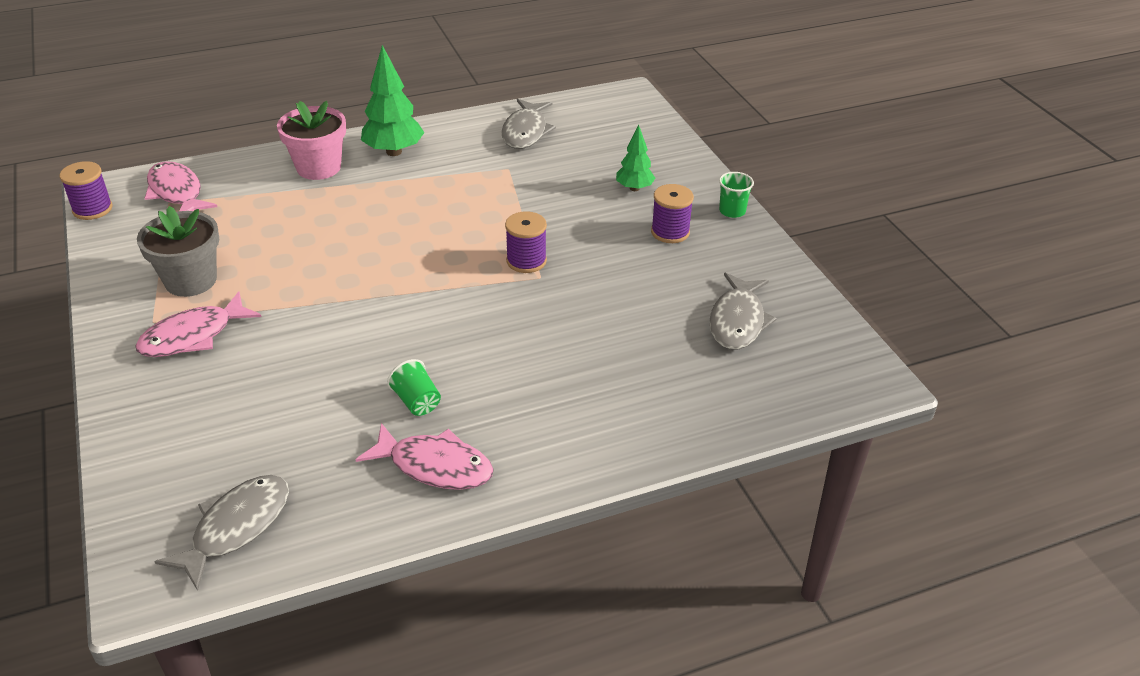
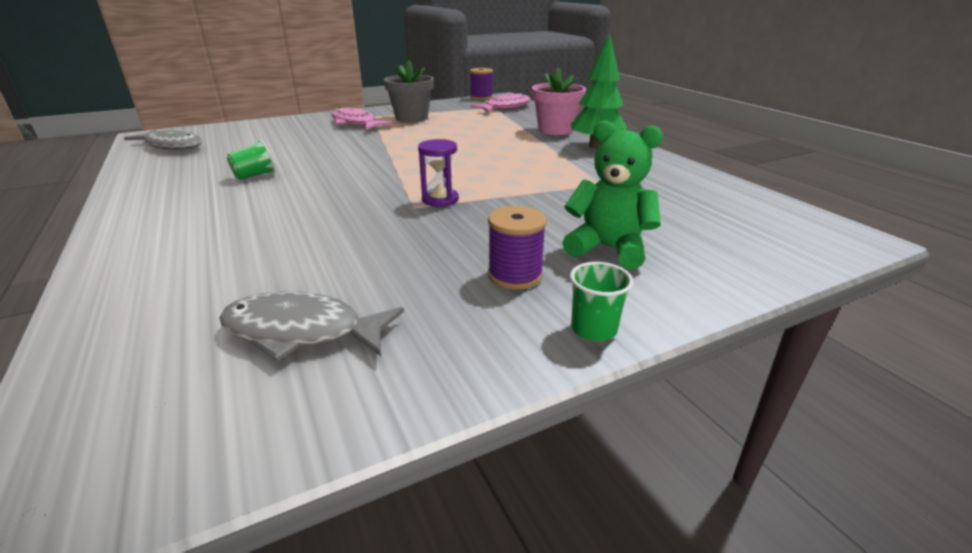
camera: 85 degrees right, 10 degrees down
(435, 466) = (176, 185): pink fish -> none
(526, 132) = (681, 187): grey fish -> none
(526, 261) = (440, 200): purple spool -> purple hourglass
(634, 188) = (608, 248): green tree -> green teddy bear

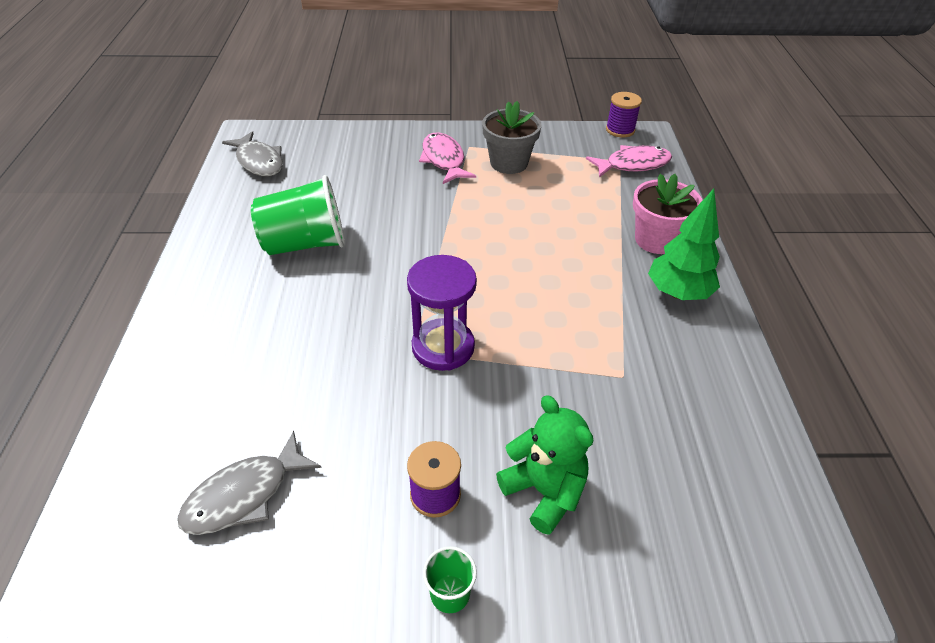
camera: 25 degrees right, 15 degrees up
(255, 175) = (305, 244): green cup -> green cup, size x2.18
(301, 331) = (244, 495): grey fish -> grey fish turned 75 degrees counterclockwise
(440, 200) = (443, 347): purple hourglass -> purple hourglass, size x1.68

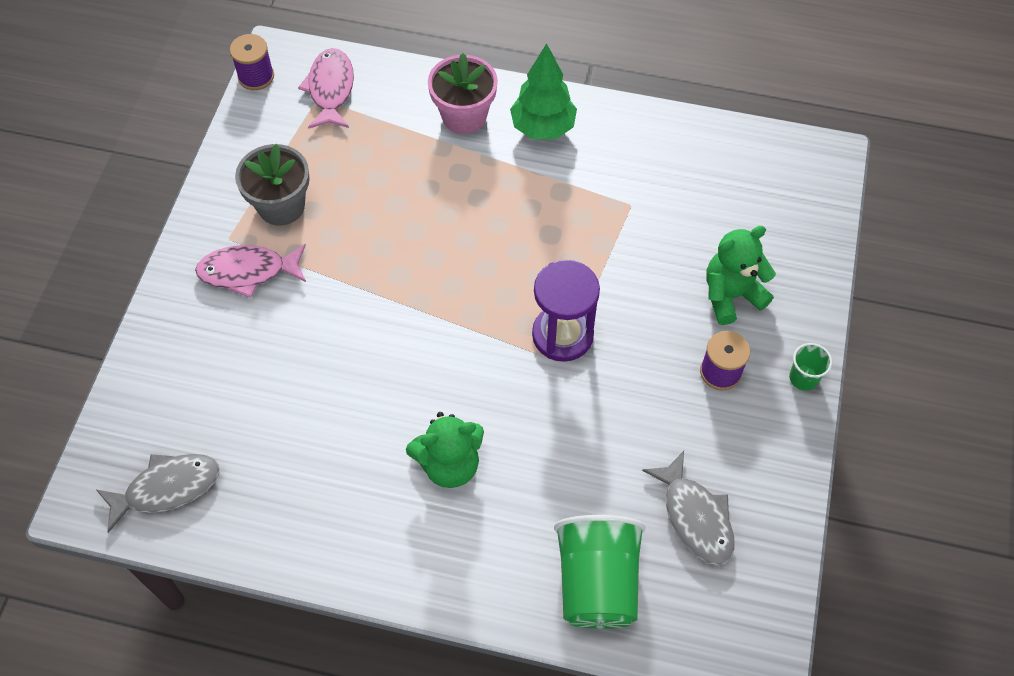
camera: 75 degrees left, 15 degrees up
(291, 294) = (449, 464): none -> green teddy bear
(305, 244) = (366, 444): green cup -> green cup (597, 582)

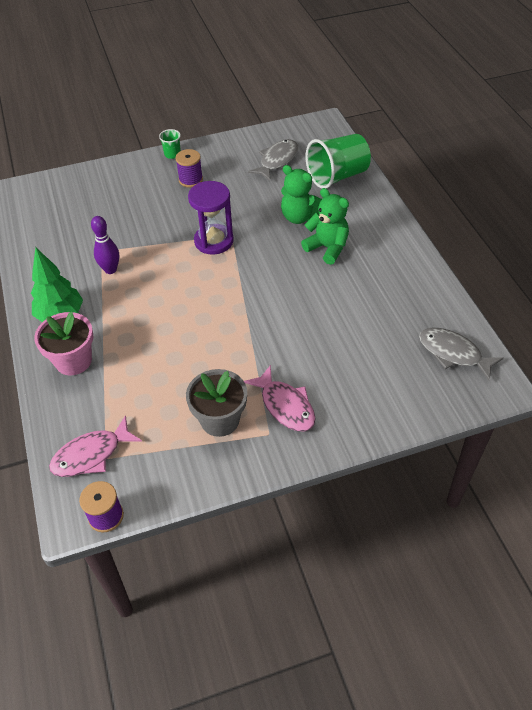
camera: 120 degrees left, 10 degrees down
(588, 201) = (110, 269): none -> purple bowling pin
(731, 295) = (139, 192): green teddy bear -> green teddy bear (299, 217)

